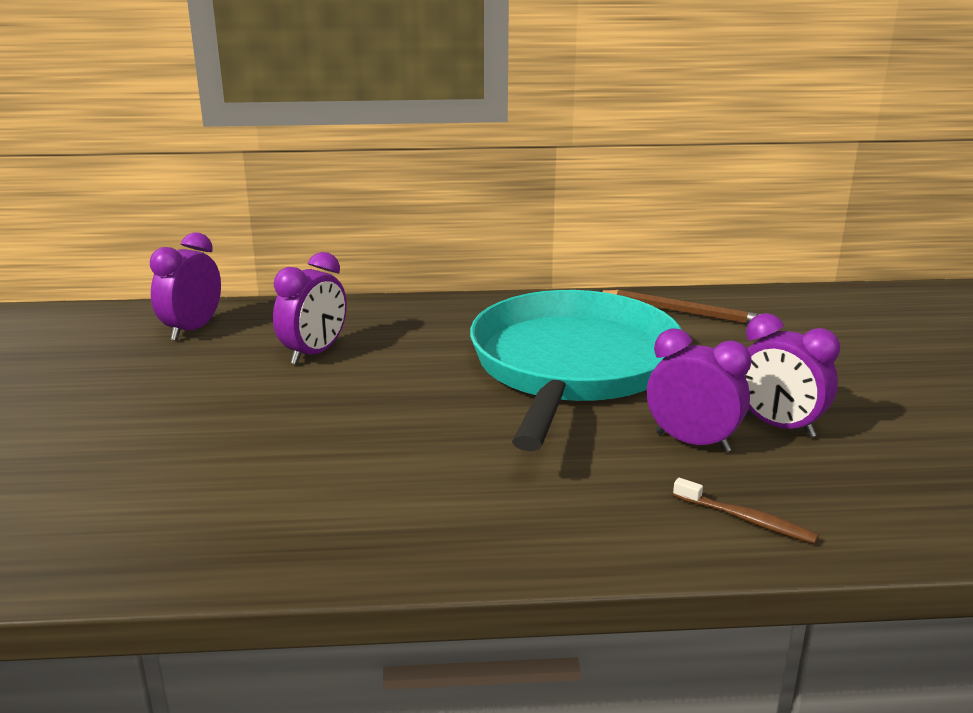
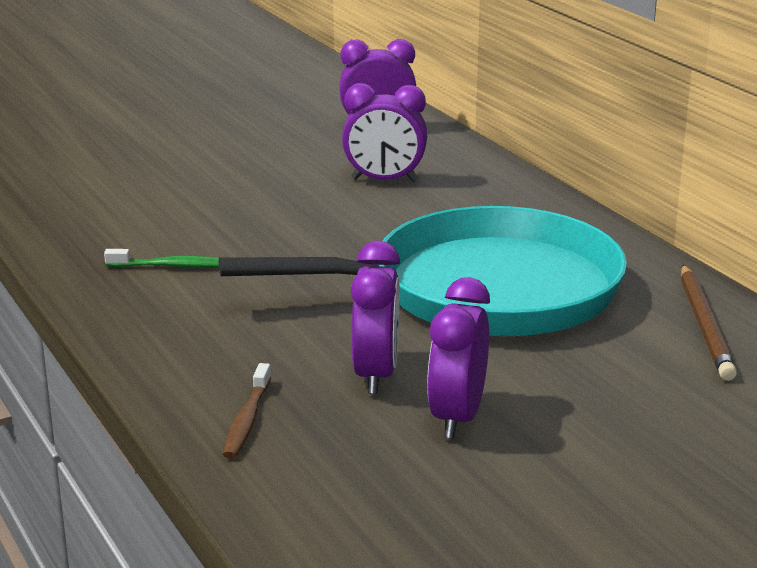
camera: 65 degrees right, 0 degrees up
(392, 497) = (172, 266): none -> green toothbrush

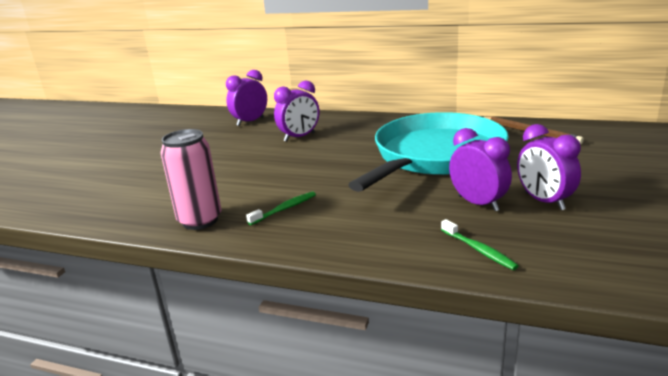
camera: 40 degrees left, 0 degrees up
(76, 236) = (200, 220): none -> pink can
(247, 420) = (478, 250): brown toothbrush -> green toothbrush

